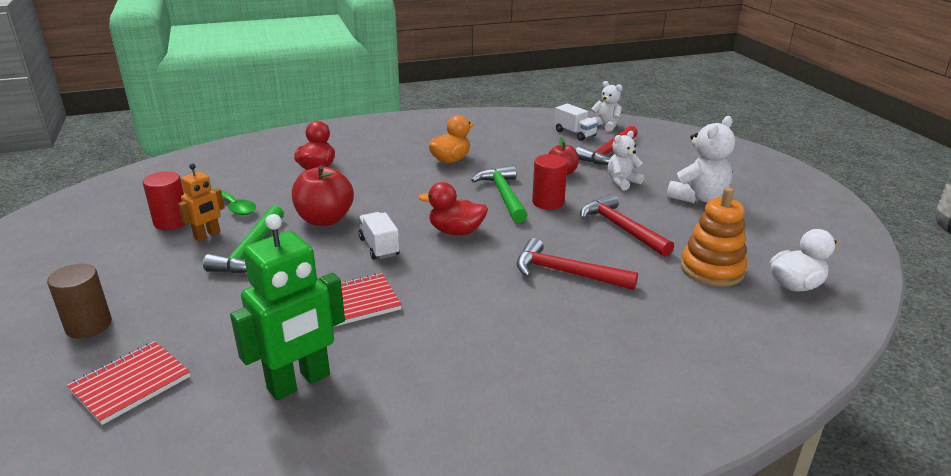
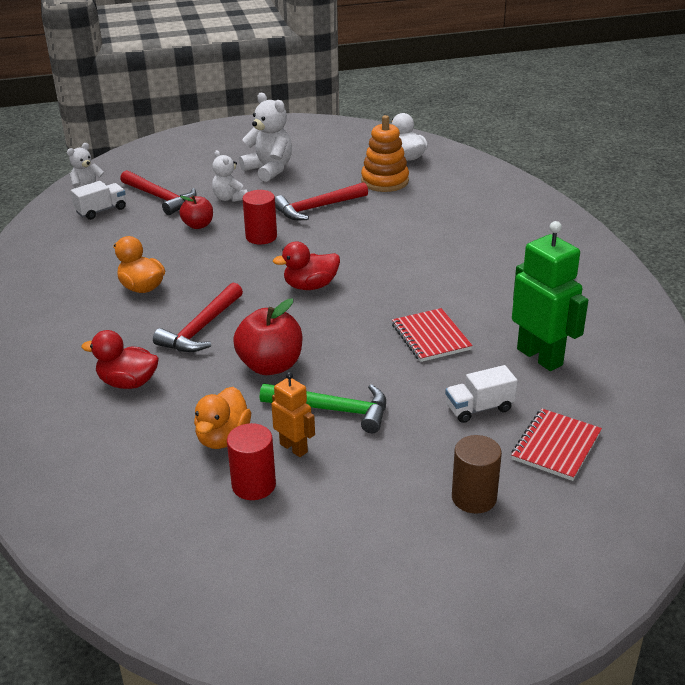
camera: 85 degrees left, 5 degrees up
(131, 384) = (556, 446): red notebook -> red notebook turned 75 degrees clockwise
(234, 207) = (223, 438): green spoon -> orange duck
(379, 247) = (334, 328): white truck -> white truck (479, 408)
(456, 231) = (310, 286): red duck -> red duck turned 60 degrees clockwise
(503, 195) = (240, 259): green hammer -> none
(566, 273) = (387, 237): red hammer -> red hammer (201, 328)

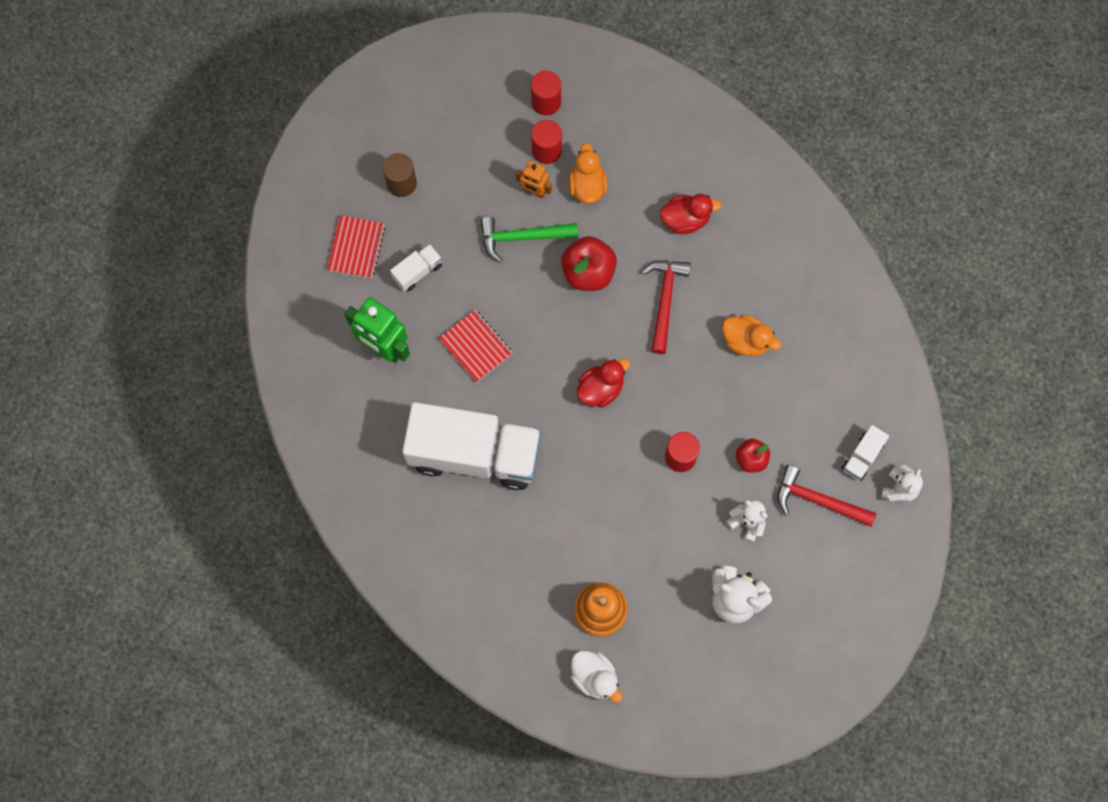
camera: 160 degrees right, 40 degrees up
(222, 539) = (546, 102): none -> red cylinder
(317, 208) = (649, 530): red hammer -> none
(462, 272) = (474, 453): none -> white truck

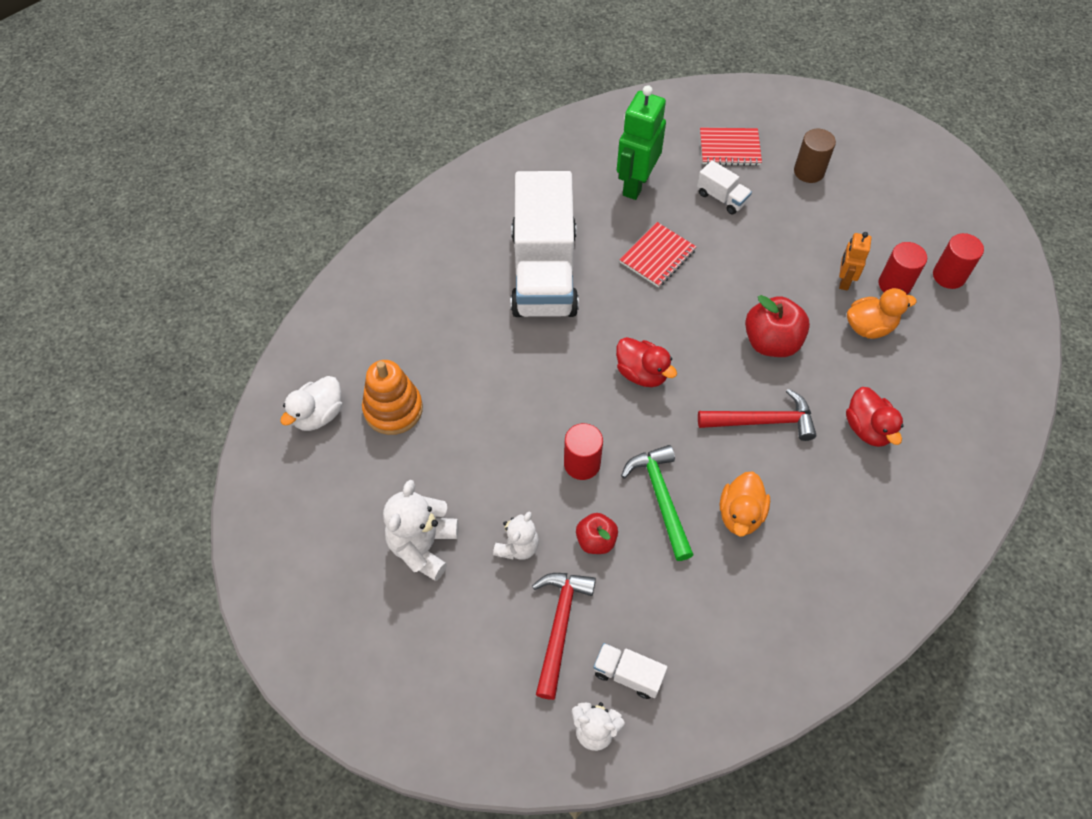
camera: 80 degrees right, 15 degrees down
(522, 237) = (789, 278): green hammer -> green hammer (661, 498)

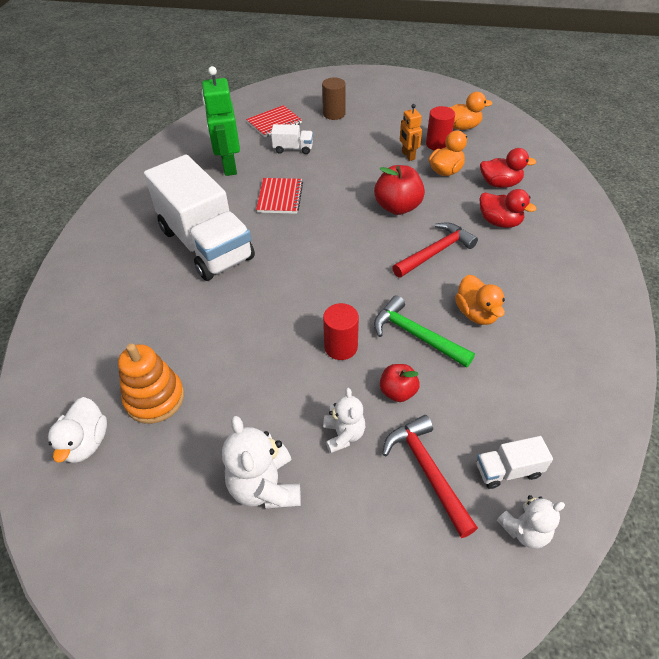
camera: 35 degrees left, 10 degrees down
(642, 373) = (331, 267): red duck -> red duck (500, 184)
(949, 276) = (462, 127): red cylinder -> orange duck

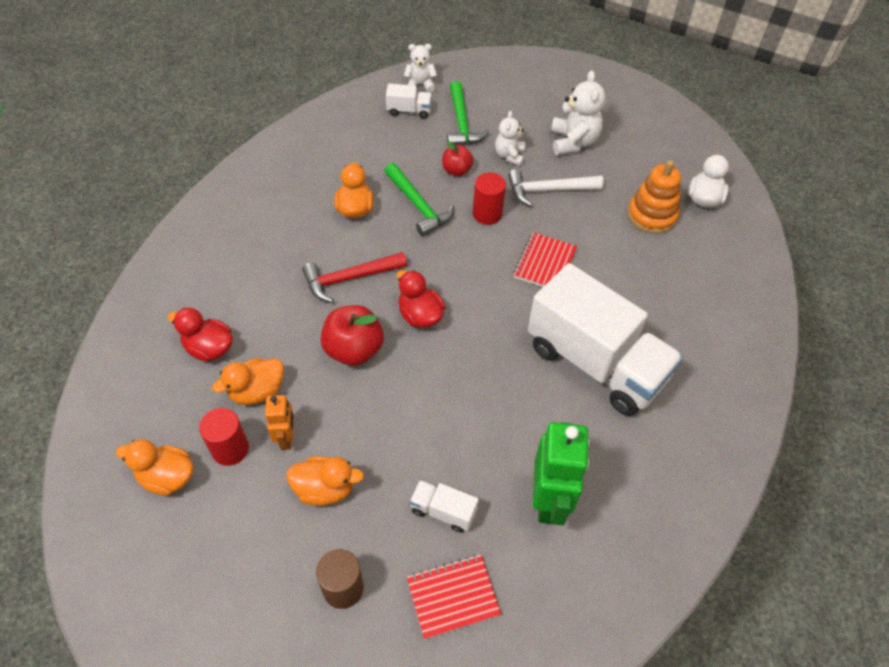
camera: 165 degrees left, 5 degrees up
(206, 244) = (595, 363): white truck -> white truck turned 150 degrees clockwise
(280, 197) = (491, 412): red notebook -> red notebook (545, 263)
(281, 397) = (548, 190): none -> white hammer
(368, 142) = (325, 489): none -> orange duck
(427, 471) = (461, 123): red hammer -> green hammer
(499, 222) = (256, 294): red duck -> red duck (420, 315)

